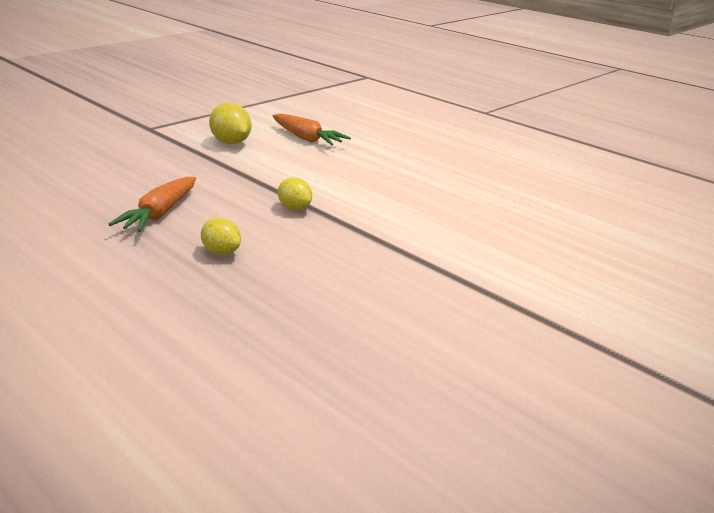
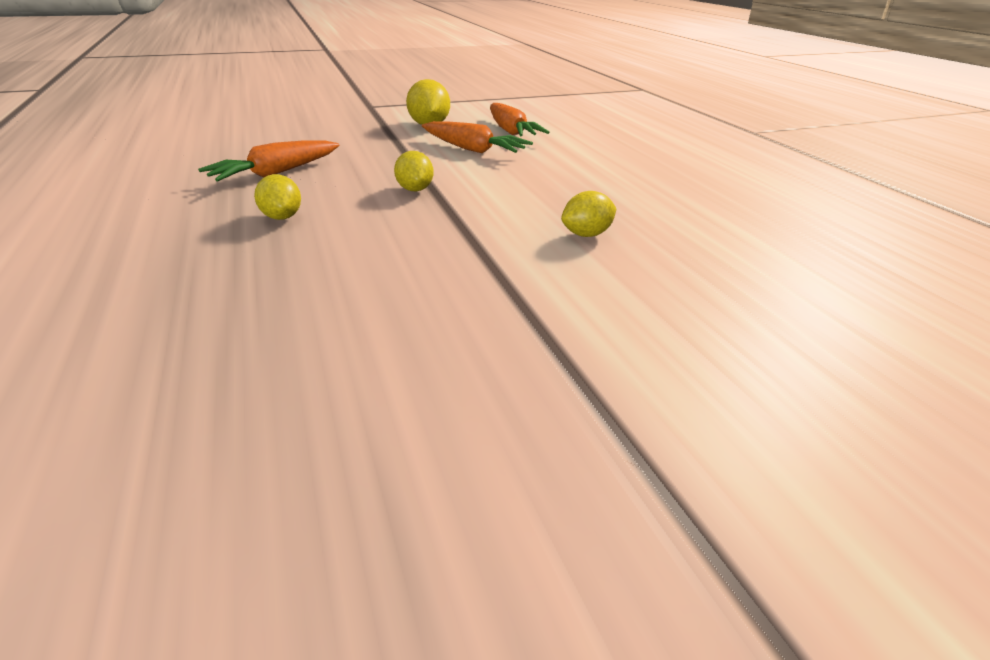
camera: 25 degrees right, 5 degrees up
(296, 162) = (473, 149): none -> orange carrot
(453, 222) = (586, 234): none -> yellow lemon

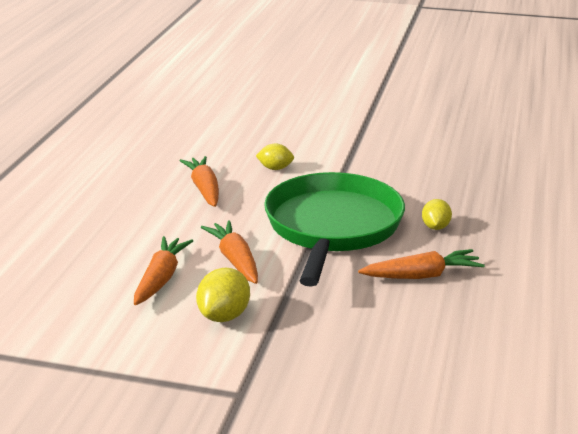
camera: 145 degrees left, 5 degrees down
(415, 189) = (332, 227): yellow lemon -> green pan
(616, 190) = (204, 189): none -> orange carrot

